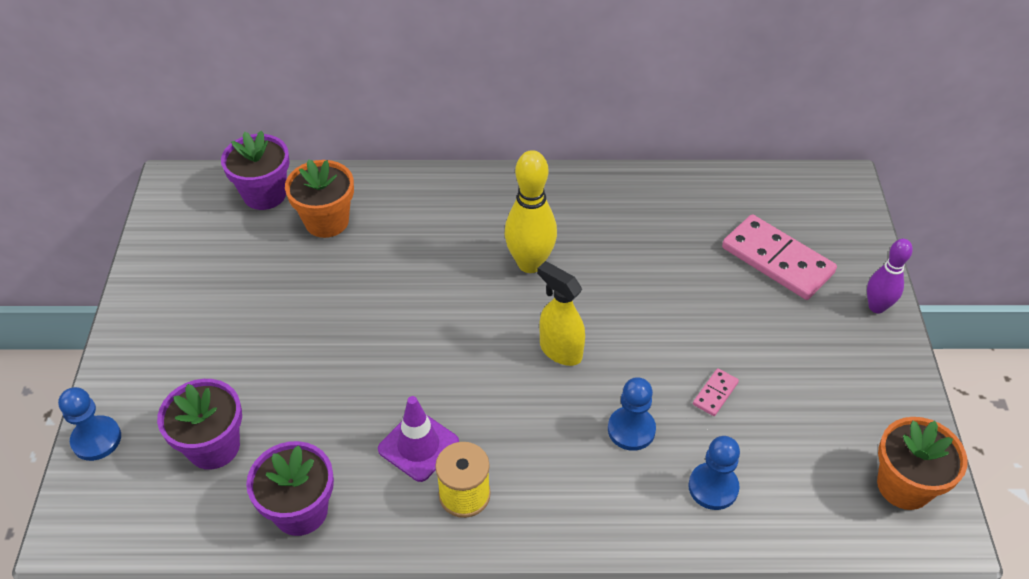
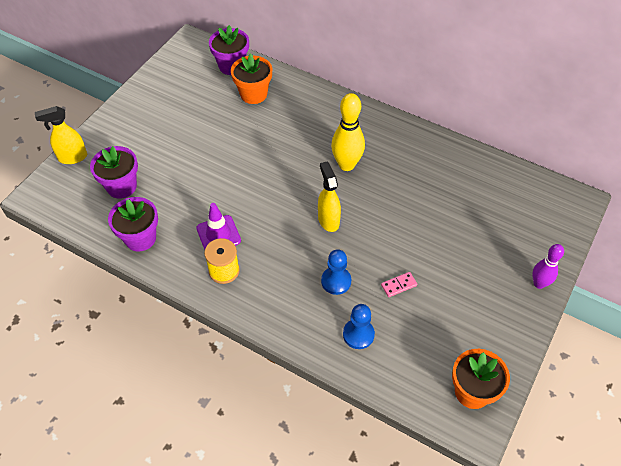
camera: 30 degrees right, 5 degrees up
(96, 439) = (72, 157): blue pawn -> yellow spray bottle
(777, 260) = (496, 228): pink domino -> none

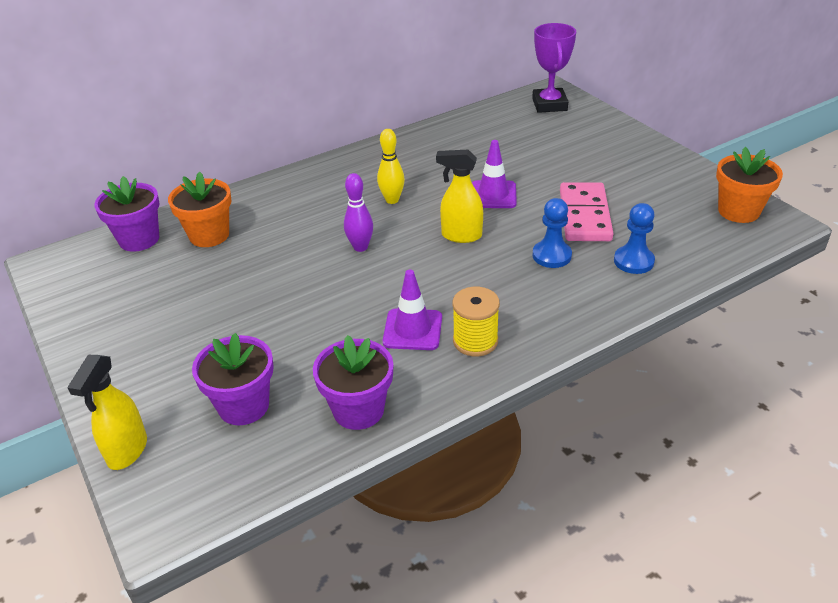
camera: 60 degrees left, 15 degrees down
(346, 165) = (392, 200): yellow bowling pin -> yellow bowling pin, size x0.63
(389, 219) = (493, 195): none -> purple traffic cone
(398, 285) = (584, 215): pink domino -> pink domino, size x2.26
(539, 283) = (633, 138): purple bowling pin -> purple bowling pin (360, 247)
(551, 207) = (549, 104): none -> purple trophy

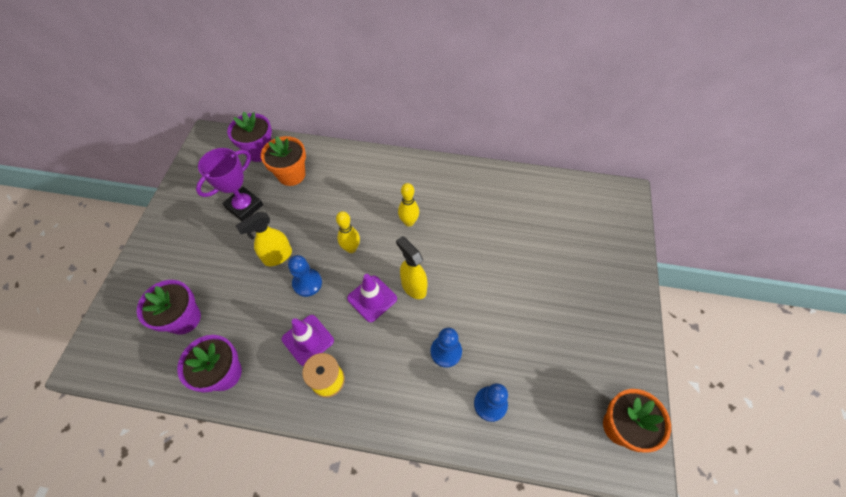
camera: 40 degrees right, 20 degrees up
(127, 451) = (117, 302): yellow spray bottle -> yellow spray bottle (277, 256)
(350, 295) = (307, 283): none -> blue pawn
(360, 247) = (351, 248): purple bowling pin -> yellow bowling pin
(493, 195) = (471, 266): purple traffic cone -> purple traffic cone (372, 298)
(549, 104) = (607, 208): purple trophy -> purple trophy (244, 206)
(584, 215) = (507, 334): pink domino -> none

